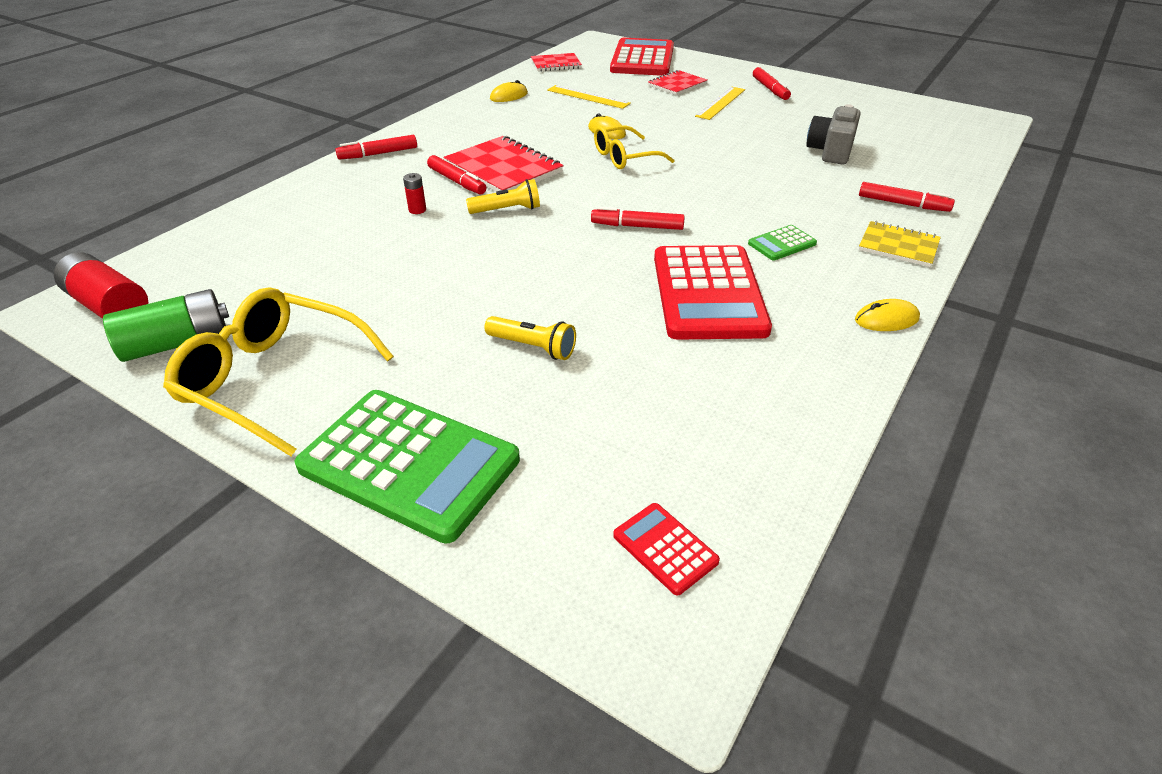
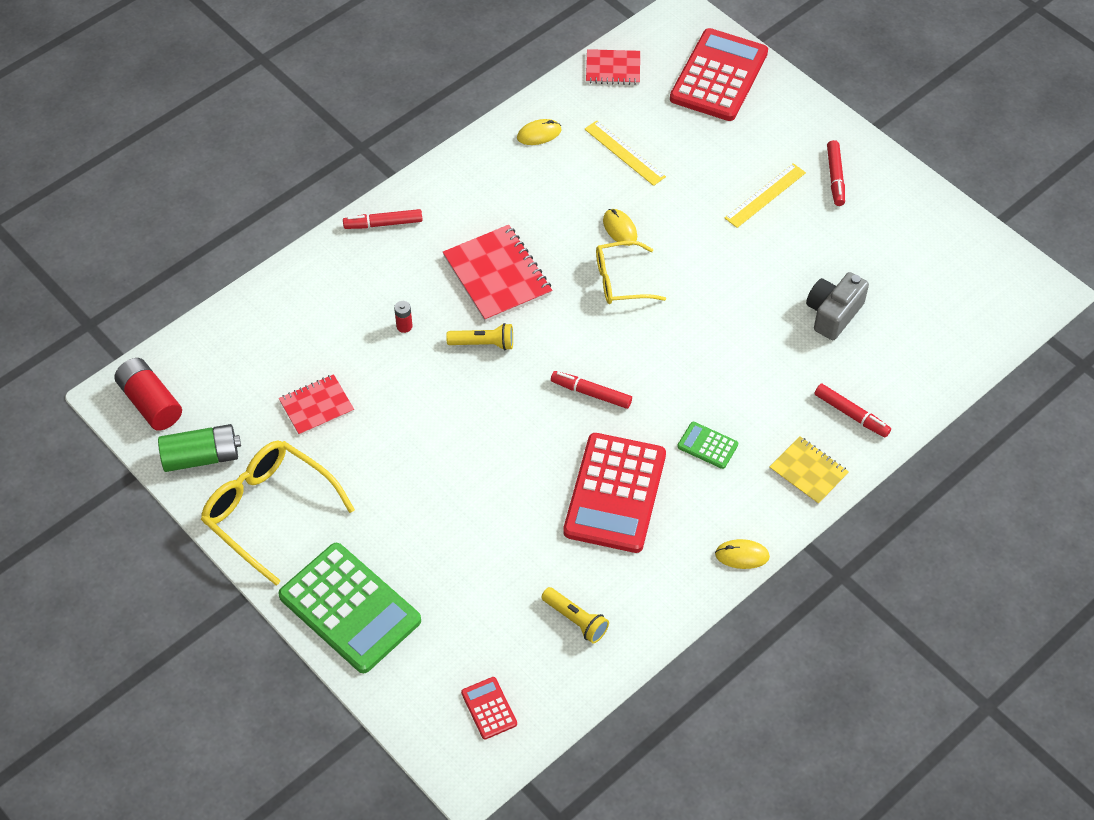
camera: 15 degrees right, 15 degrees up
(457, 181) = (448, 288): red marker -> none
(533, 347) = (458, 521): yellow flashlight -> yellow flashlight (575, 620)
(677, 84) = (734, 145): red notebook -> red notebook (316, 406)
(782, 244) = (707, 446): green calculator -> green calculator turned 45 degrees clockwise

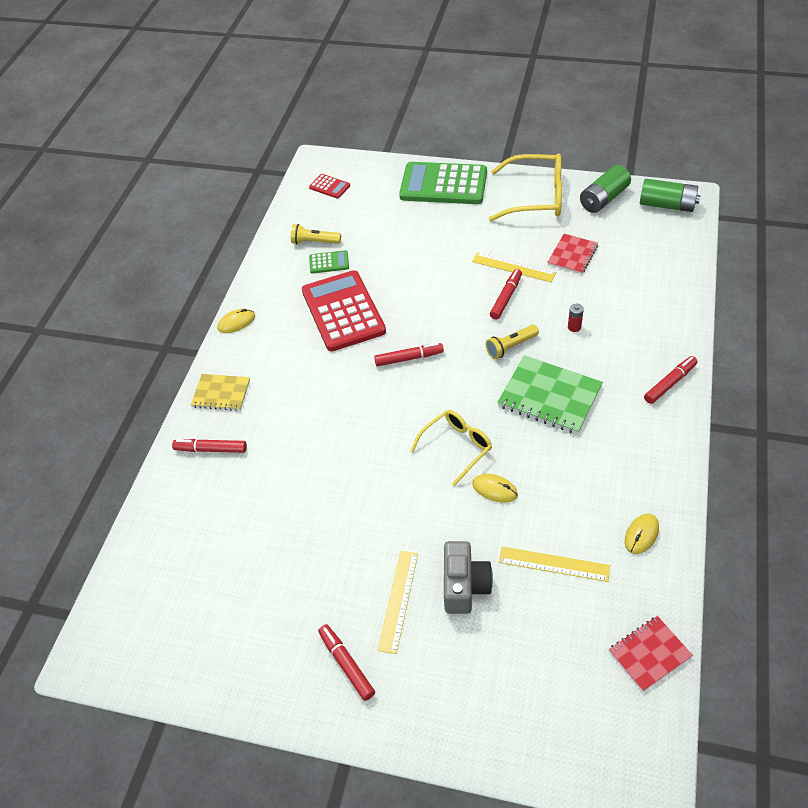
camera: 150 degrees right, 5 degrees down
(150, 403) = (667, 205): red battery -> green battery
(390, 432) = (513, 267): none -> yellow ruler
(434, 400) = (506, 298): none -> red marker
(497, 275) = (549, 396): red notebook -> green notebook
(707, 446) = (303, 371): green calculator -> green calculator (329, 262)
(718, 76) = (544, 718): red calculator -> none
(833, 314) = (269, 521): grey camera -> grey camera (464, 586)

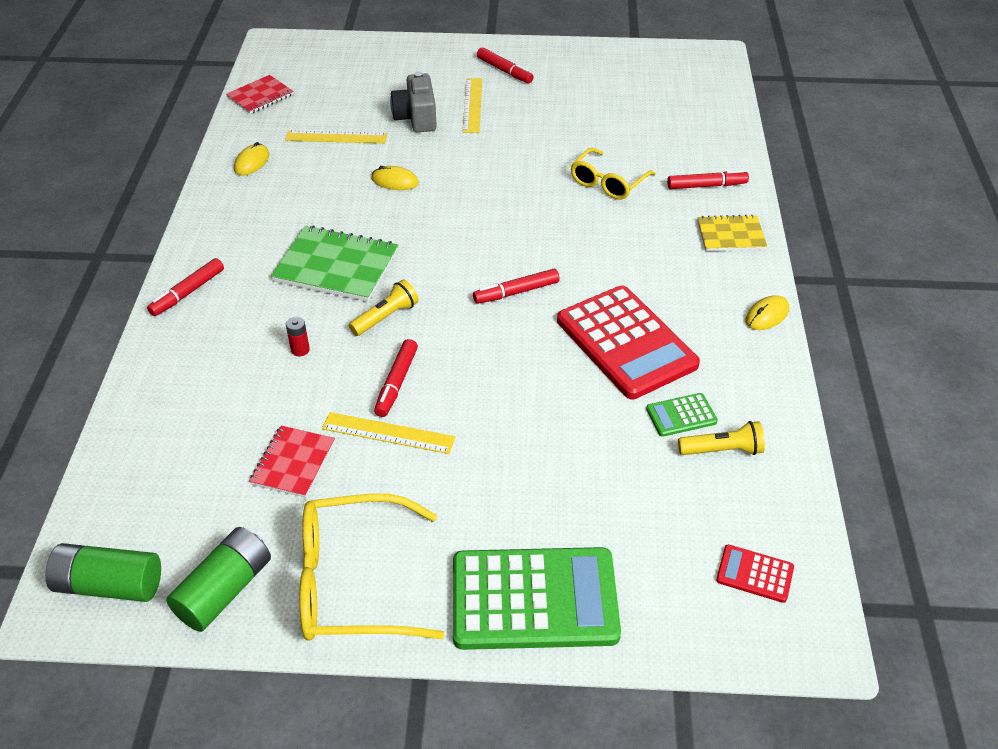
camera: 165 degrees right, 5 degrees down
(456, 448) = (440, 210): yellow glasses -> yellow glasses (608, 182)

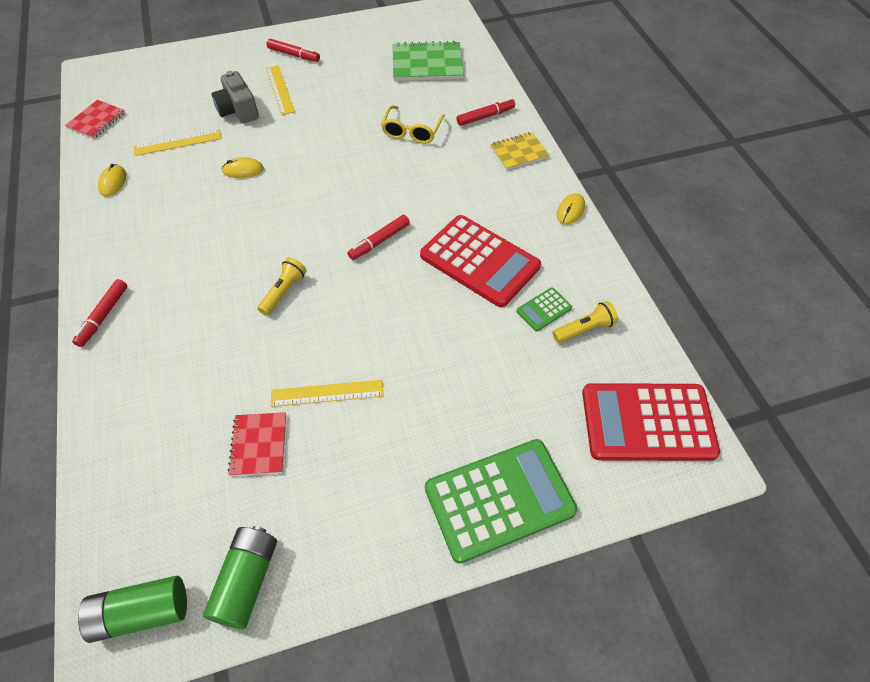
camera: 20 degrees left, 10 degrees up
(300, 350) = (223, 341): red battery -> none
(336, 266) = (224, 257): green notebook -> green notebook (427, 64)
(355, 582) = (353, 535): yellow glasses -> none
(396, 383) = (316, 347): red marker -> none
(754, 574) = (647, 423): red calculator -> red calculator, size x2.27

